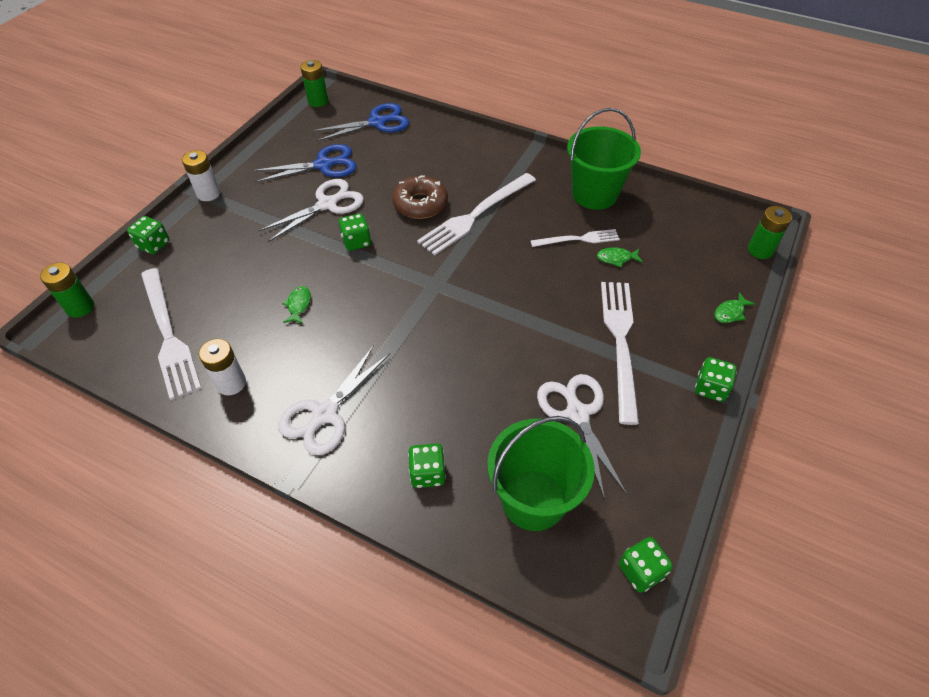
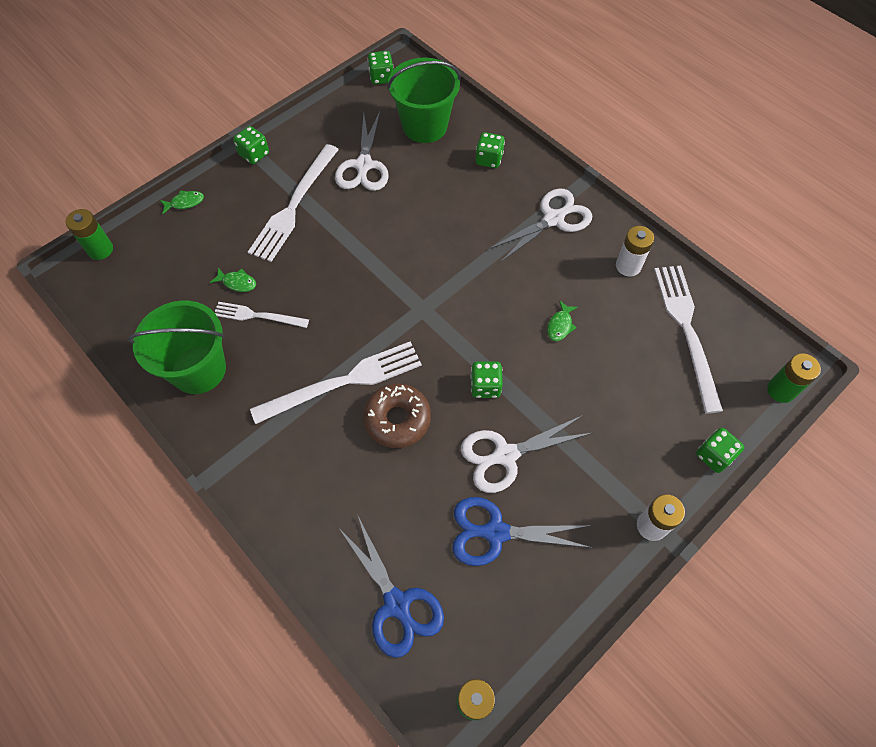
camera: 160 degrees left, 10 degrees up
(377, 122) = (397, 604): blue scissors -> blue scissors turned 120 degrees counterclockwise

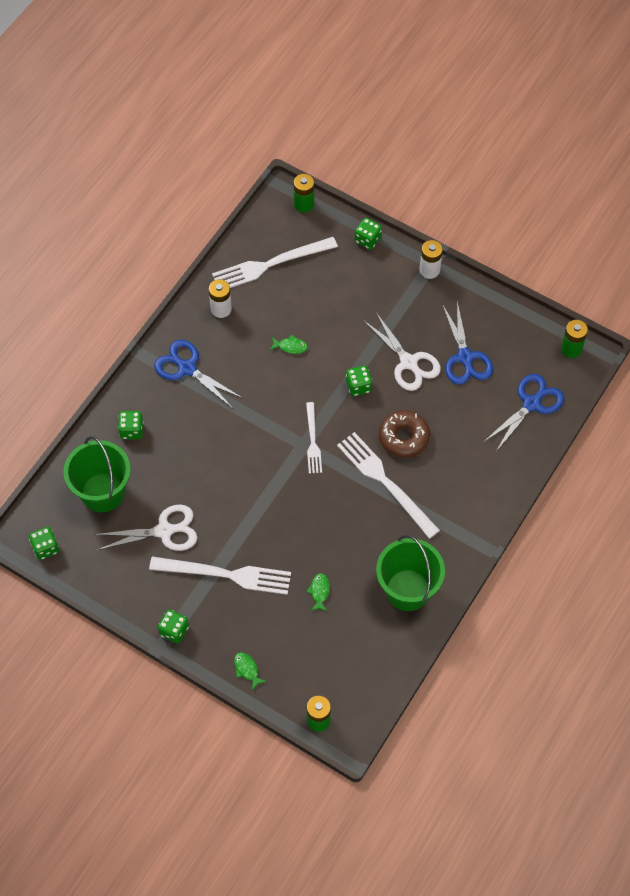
camera: 105 degrees left, 0 degrees up
(257, 316) = (346, 564): white fork -> white fork (312, 441)
(554, 219) = (187, 368): white scissors -> blue scissors

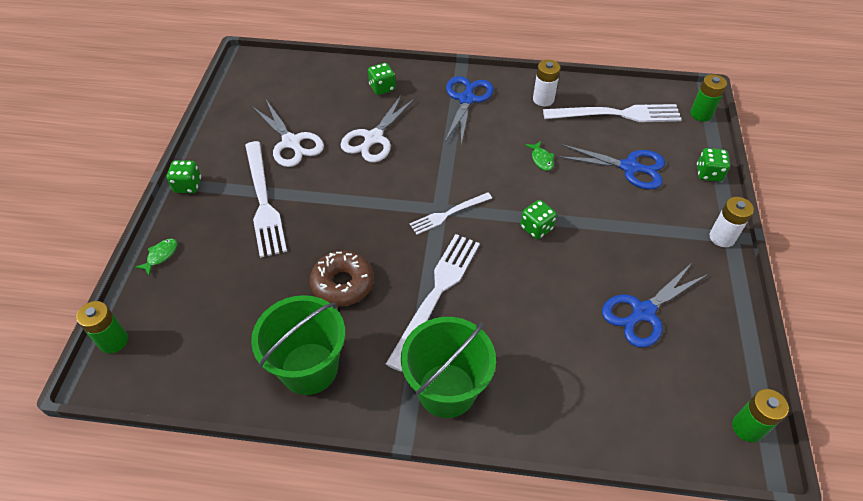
camera: 65 degrees right, 10 degrees down
(45, 548) = (241, 78): green dice -> none
(103, 492) = (311, 92): green bucket -> green bucket (446, 390)
(270, 264) = (617, 114): white fork -> white fork turned 135 degrees clockwise
(319, 592) = (274, 284): green fish -> none
(404, 437) = (502, 291): brown donut -> brown donut (342, 284)
(409, 363) = (596, 261): white scissors -> white scissors (373, 138)
(532, 403) = (636, 410): blue scissors -> blue scissors (630, 167)

